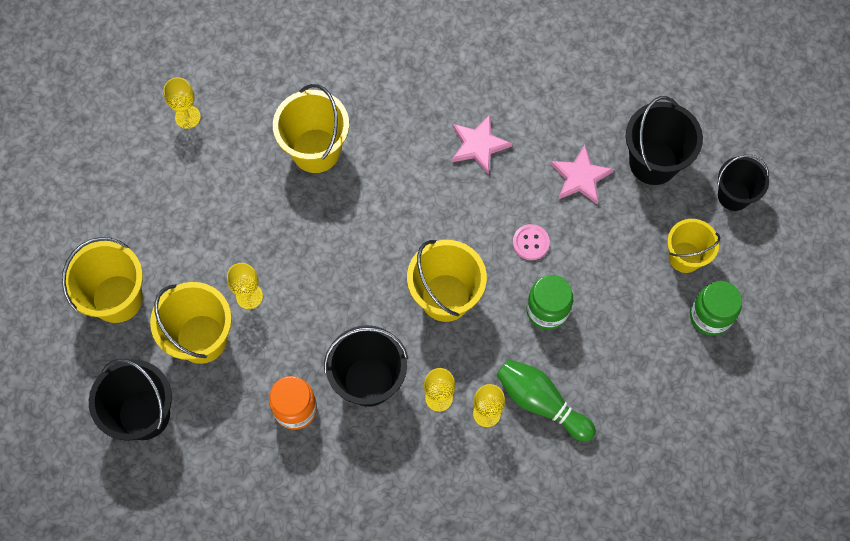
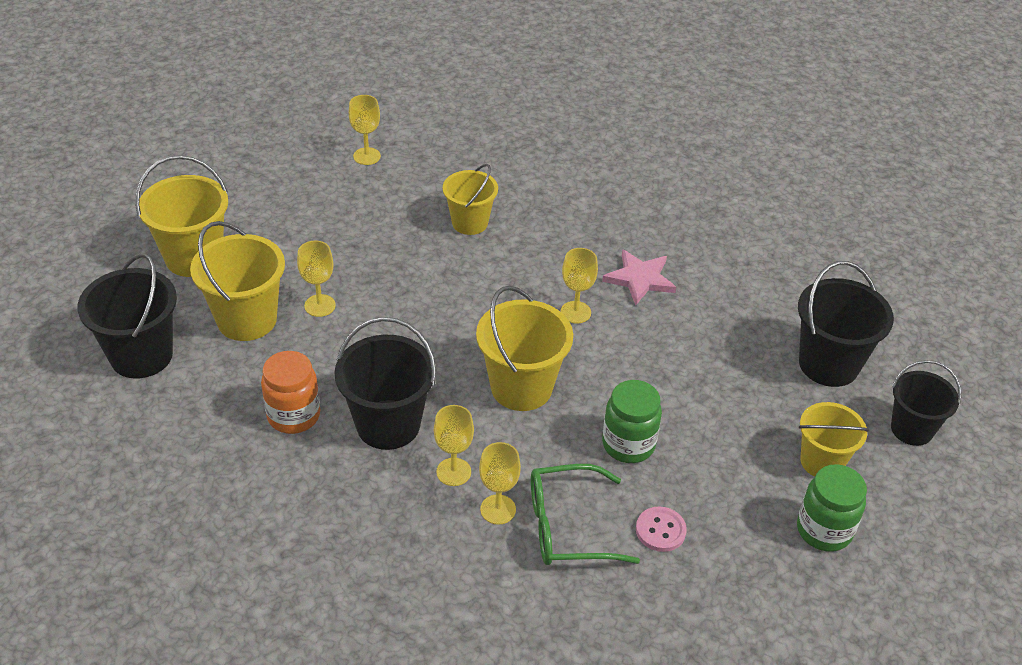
camera: 25 degrees right, 25 degrees down
(316, 150) = (470, 223): yellow bucket -> yellow bucket, size x0.66
(447, 204) = (575, 312): none -> yellow goblet
(530, 243) = (646, 378): pink button -> pink button (660, 530)
(541, 402) = (568, 526): green bowling pin -> green glasses
(580, 177) = (736, 345): pink star -> none

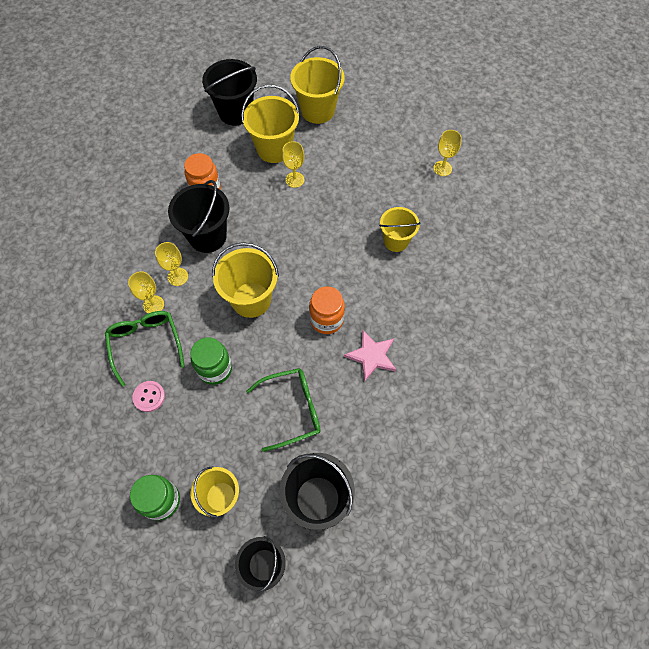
camera: 80 degrees right, 20 degrees up
(575, 312) = (326, 320): yellow goblet -> orange jar
(704, 369) = (292, 409): none -> green glasses

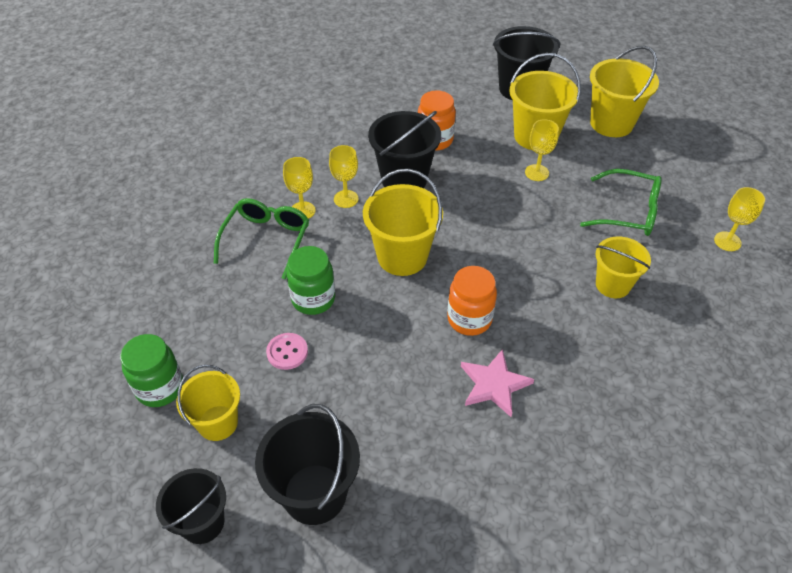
camera: 35 degrees right, 15 degrees down
(149, 397) = (230, 287): pink button -> pink button (287, 352)
(292, 409) = (360, 385): green glasses -> green glasses (628, 212)

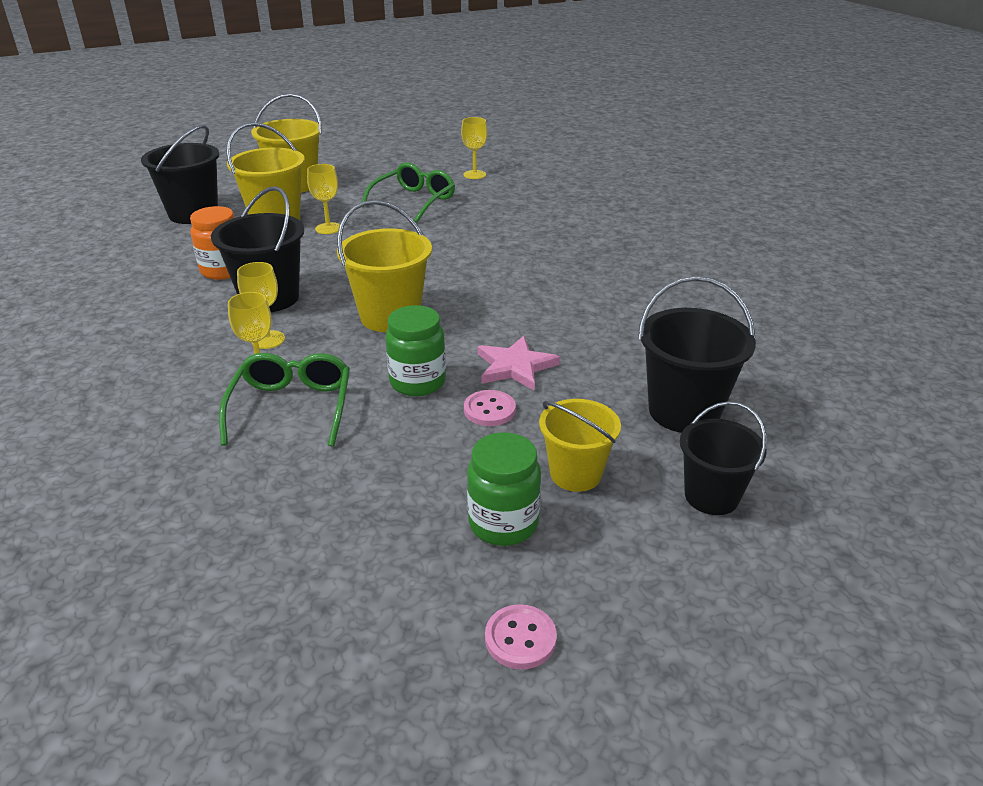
camera: 75 degrees left, 15 degrees down
(60, 417) = (520, 638): none -> pink button
(266, 240) = (292, 407): green glasses -> green glasses turned 60 degrees clockwise
(469, 319) = (498, 293): orange jar -> none
(494, 384) = (581, 294): pink star -> pink star (515, 366)
(612, 285) = (494, 224): yellow bucket -> none

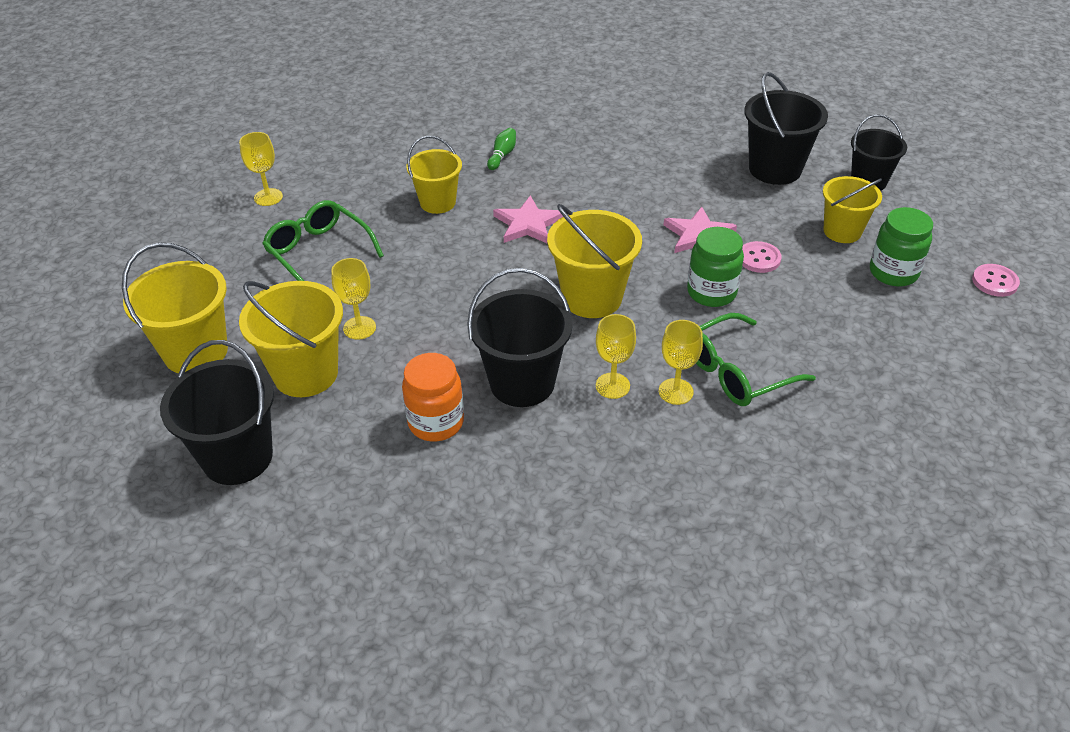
camera: 75 degrees left, 10 degrees up
(292, 407) = (737, 372): green glasses -> green glasses turned 45 degrees counterclockwise
(490, 274) = (528, 224): none -> pink star
(501, 232) = (437, 202): none -> yellow bucket
(592, 249) = (502, 155): none -> green bowling pin

